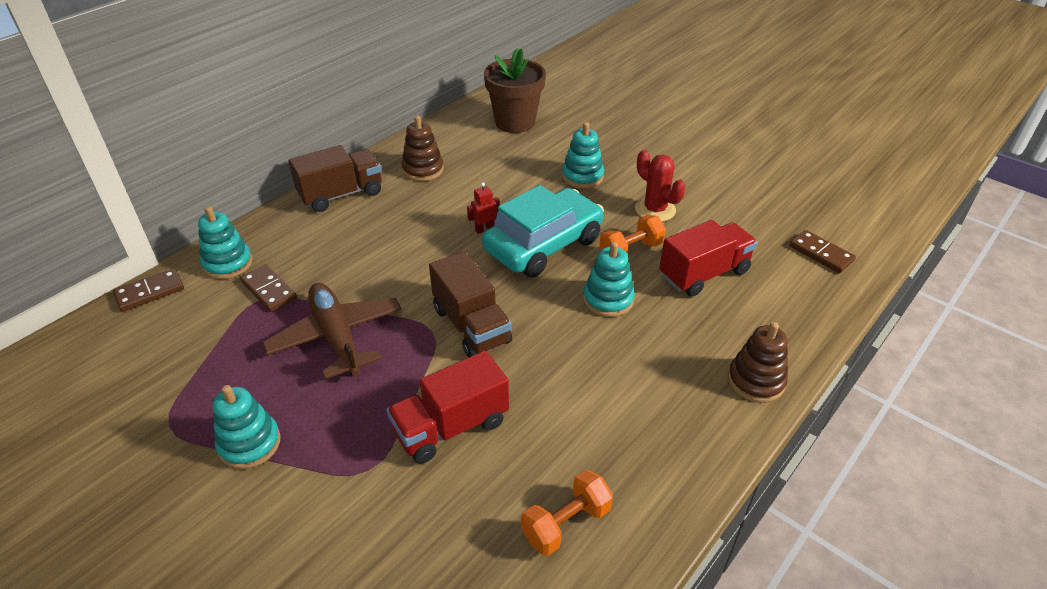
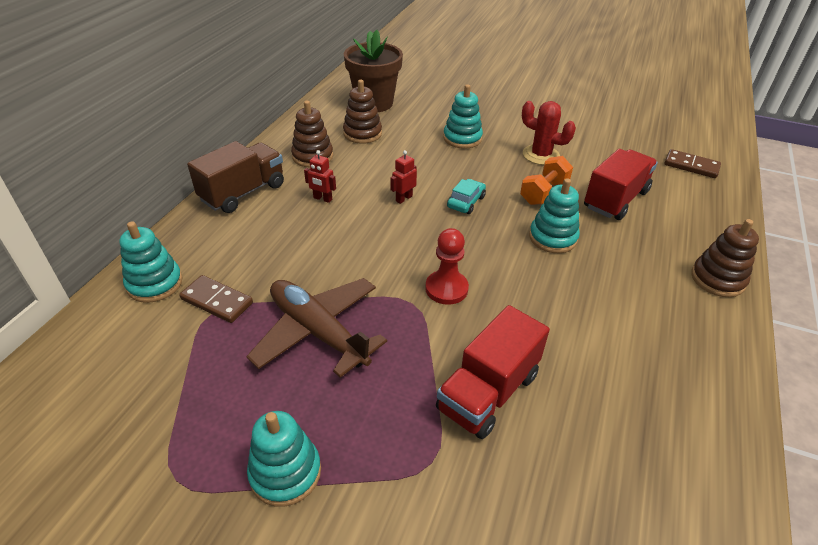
camera: 20 degrees left, 0 degrees up
(150, 292) = (75, 334): brown domino -> none
(408, 214) = (322, 199): none -> red robot
(471, 325) = (446, 289): brown truck -> red pawn
(484, 154) = (362, 133): none -> brown stacking toy
(543, 245) = (466, 202): turquoise car -> turquoise car, size x0.41
(566, 523) = (655, 456): orange dumbbell -> none

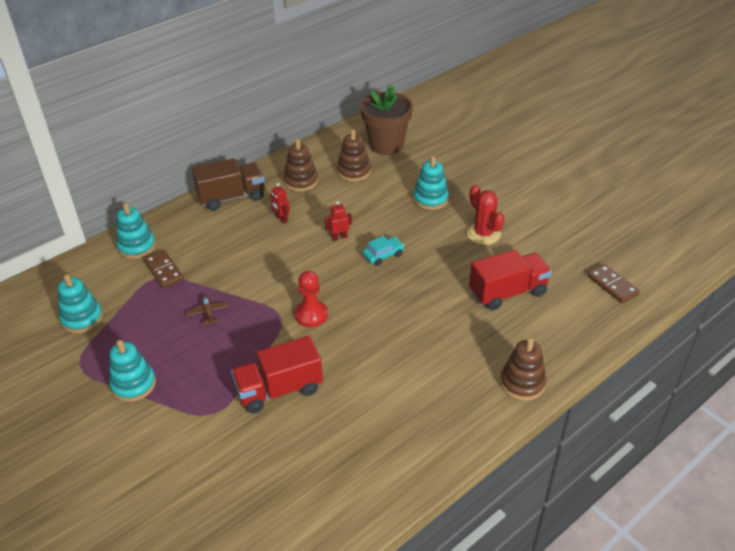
camera: 30 degrees right, 0 degrees up
(318, 332) = (208, 313): brown plane -> brown plane, size x0.41
(544, 192) = (453, 267): orange dumbbell -> none
(553, 238) = (423, 305): turquoise stacking toy -> turquoise stacking toy (82, 318)

